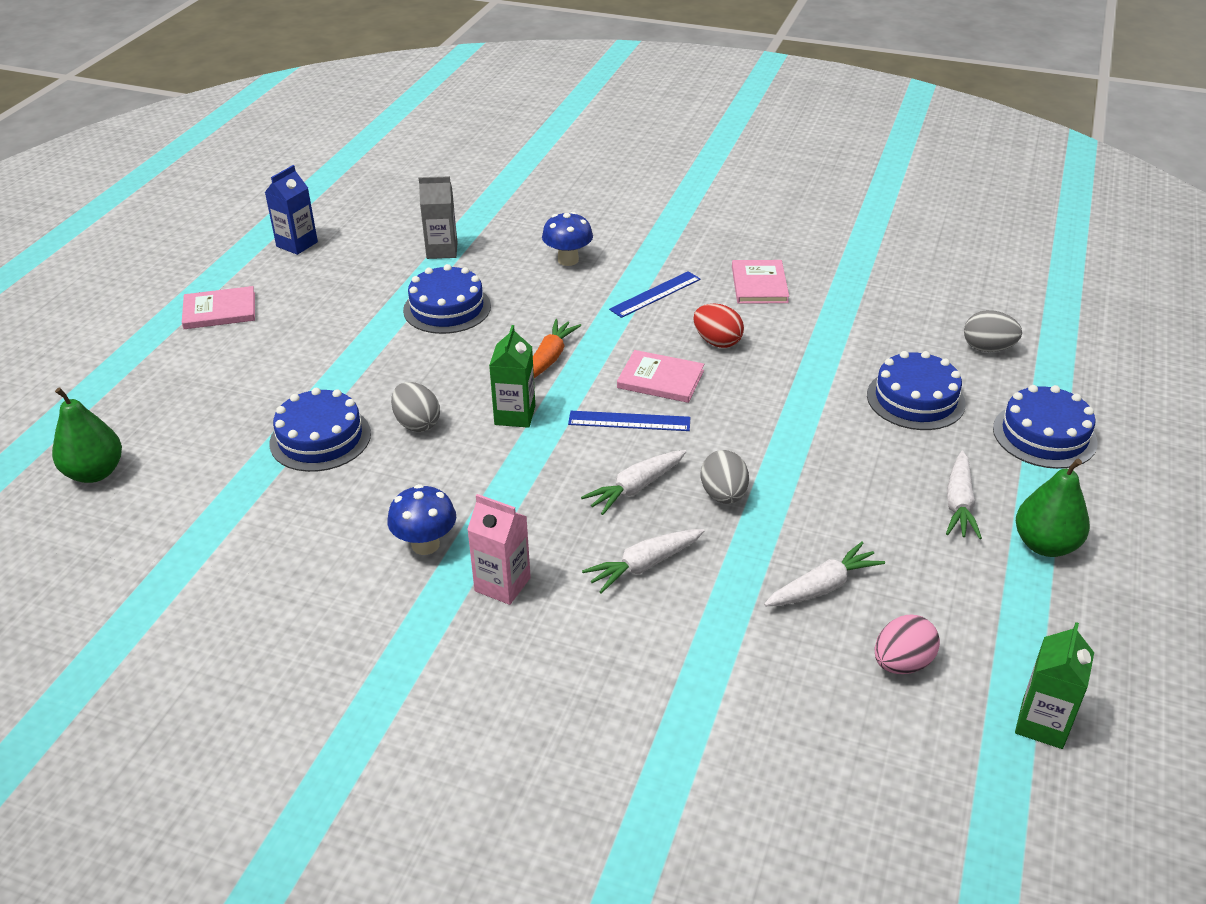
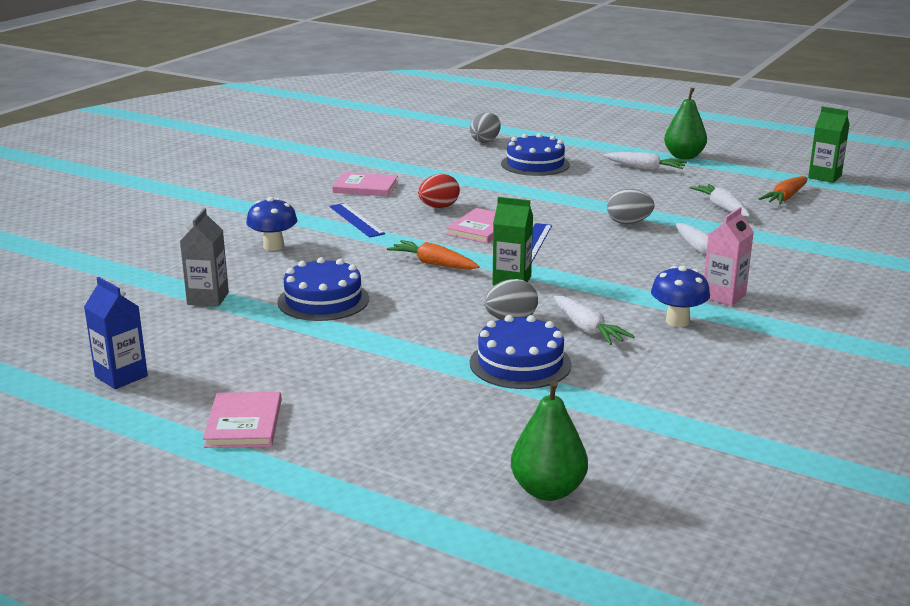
camera: 80 degrees left, 15 degrees down
(636, 488) = (616, 247): white carrot -> white carrot (587, 329)
(902, 663) = (785, 198): pink egg -> orange carrot
(1044, 435) = (582, 142): blue cake -> none

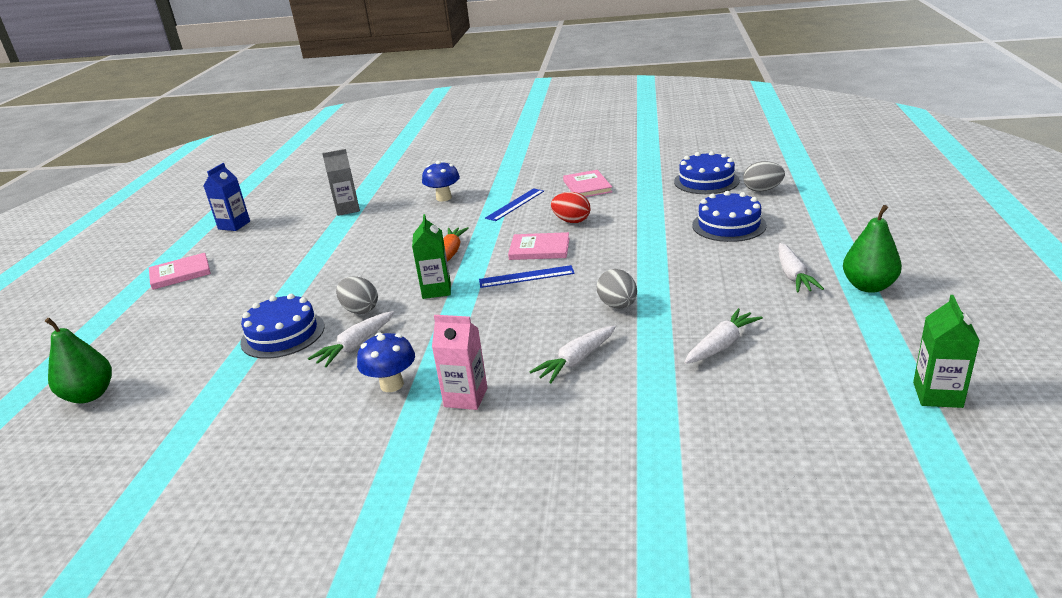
camera: 70 degrees right, 5 degrees up
(323, 300) = (362, 239): blue cake -> blue cake (706, 181)
(785, 198) = (808, 380): orange carrot -> none

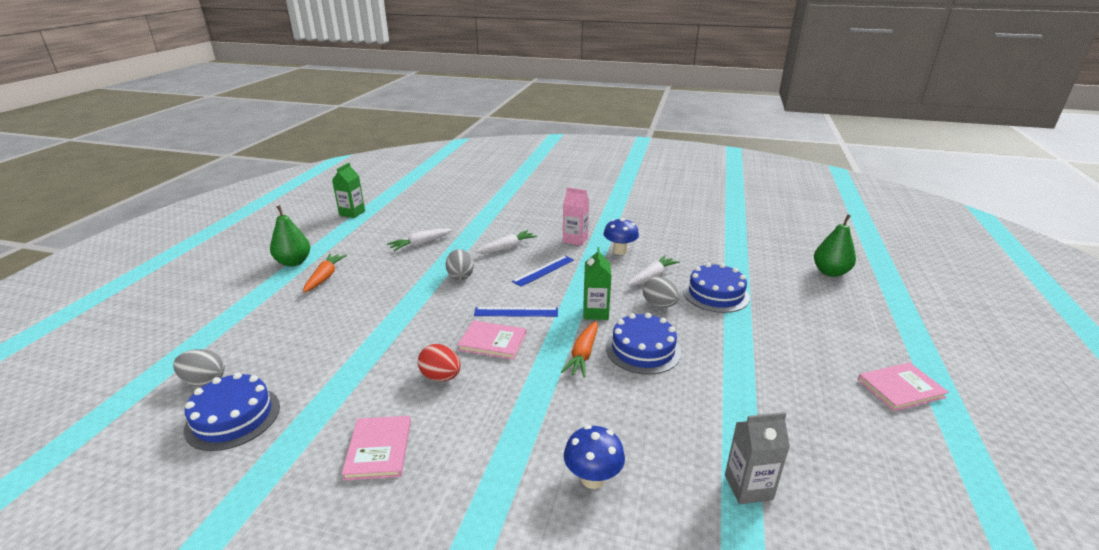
camera: 175 degrees left, 0 degrees up
(234, 225) = (930, 489): blue carton -> none
(515, 204) = (492, 429): blue ruler -> blue ruler (543, 270)
(729, 225) = (303, 335): blue cake -> blue cake (643, 350)
(793, 275) = (325, 277): white carrot -> orange carrot

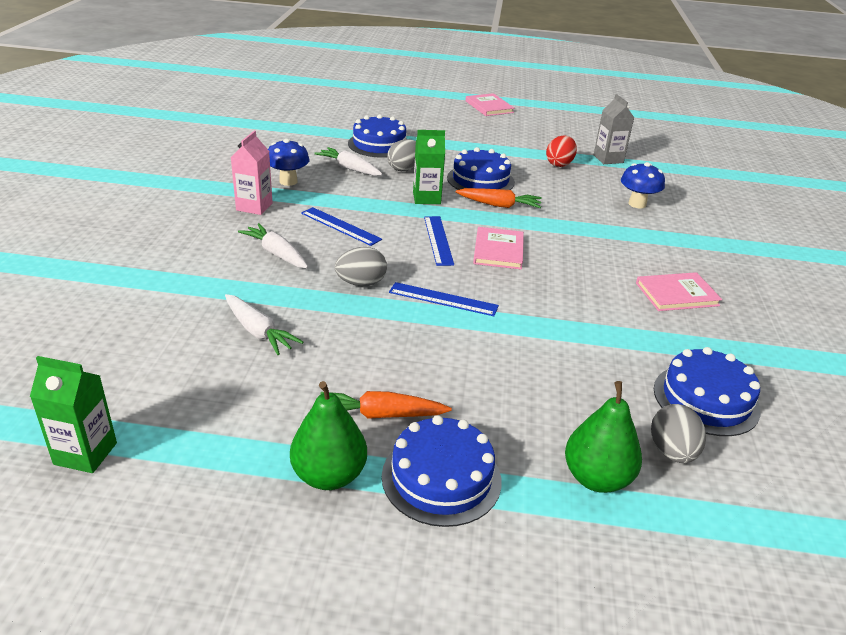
camera: 100 degrees left, 5 degrees up
(265, 291) = (441, 478): none -> blue cake
(428, 306) = (443, 299): none -> blue ruler
(441, 377) = (567, 274): red egg -> red egg (559, 164)
(830, 272) = (332, 99): green pear -> green pear (596, 478)

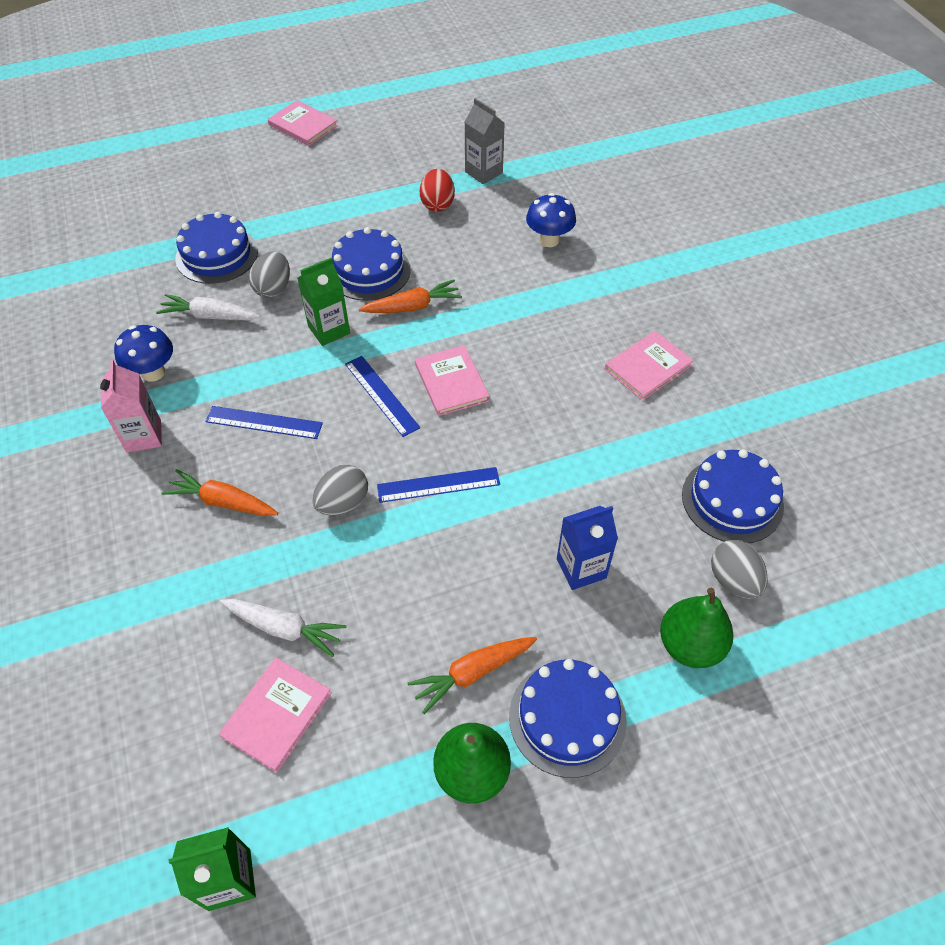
camera: 25 degrees left, 20 degrees up
(209, 376) = (277, 715): none -> pink book
(276, 254) = (223, 502): white carrot -> orange carrot
(527, 389) = (581, 568): none -> blue carton

